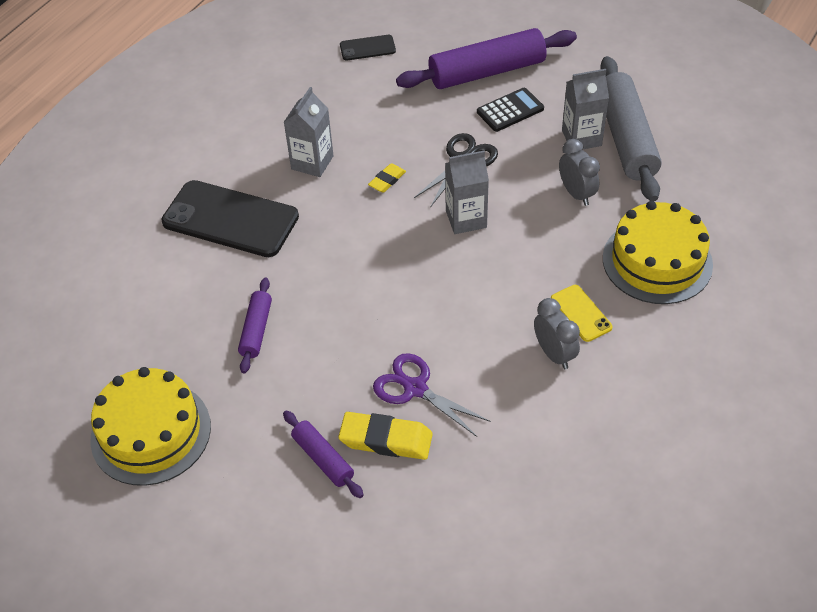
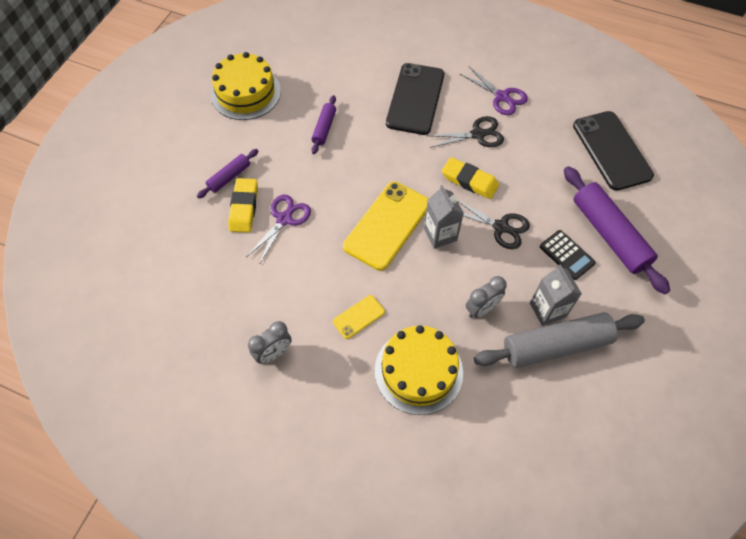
camera: 80 degrees right, 10 degrees up
(254, 130) = (501, 97): none -> purple scissors
(256, 330) = (324, 128): purple rolling pin -> purple rolling pin turned 75 degrees counterclockwise
(312, 162) = (477, 134): grey carton -> black scissors
(367, 48) = (611, 150): black phone -> black phone, size x2.09
(387, 180) = (469, 181): yellow eraser -> yellow eraser, size x1.77
(444, 271) = (387, 225): none -> yellow phone
(554, 354) = (319, 301): grey clock -> grey clock (273, 353)

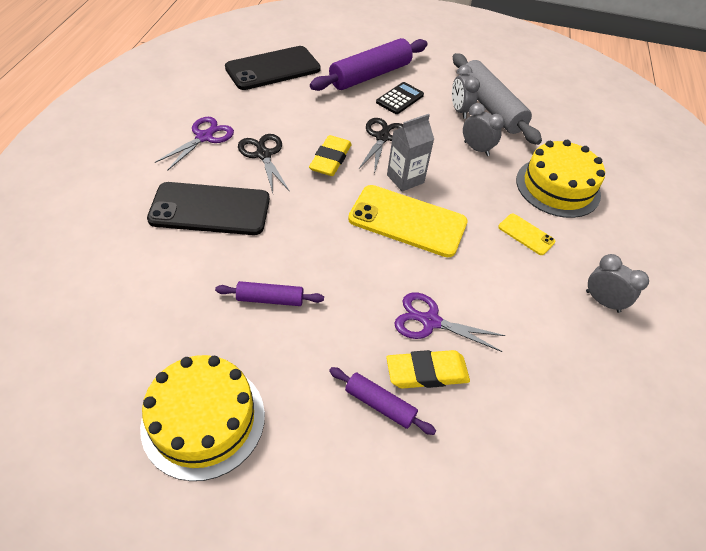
camera: 105 degrees left, 10 degrees down
(547, 310) = (459, 111): grey carton -> grey clock

